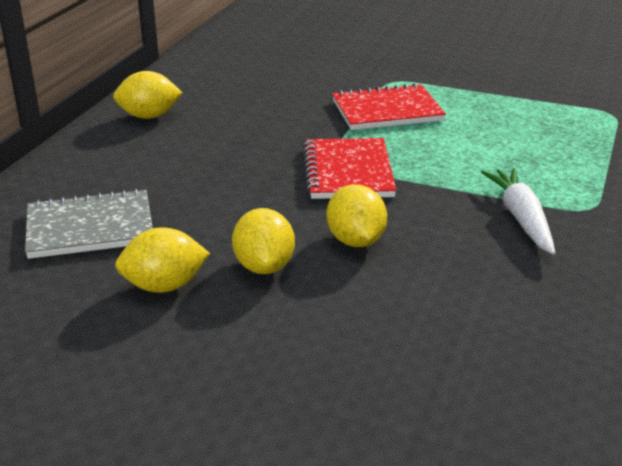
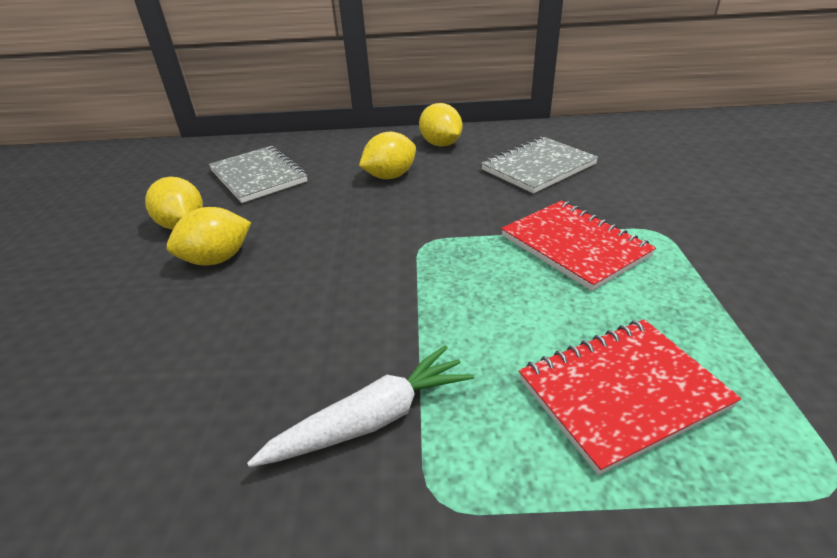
camera: 70 degrees right, 5 degrees up
(255, 89) = (538, 167): none -> grey notebook
(348, 172) = (410, 257): red notebook -> red notebook (622, 392)
(355, 241) = (273, 296): yellow lemon -> yellow lemon (390, 176)

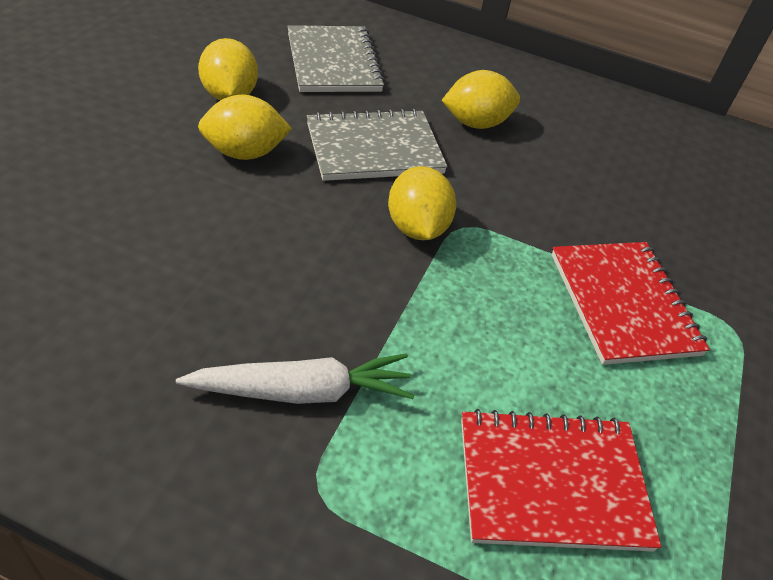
camera: 15 degrees right, 10 degrees up
(441, 144) = (561, 102): yellow lemon -> yellow lemon (417, 228)
(538, 167) = (656, 183): grey notebook -> grey notebook (374, 149)

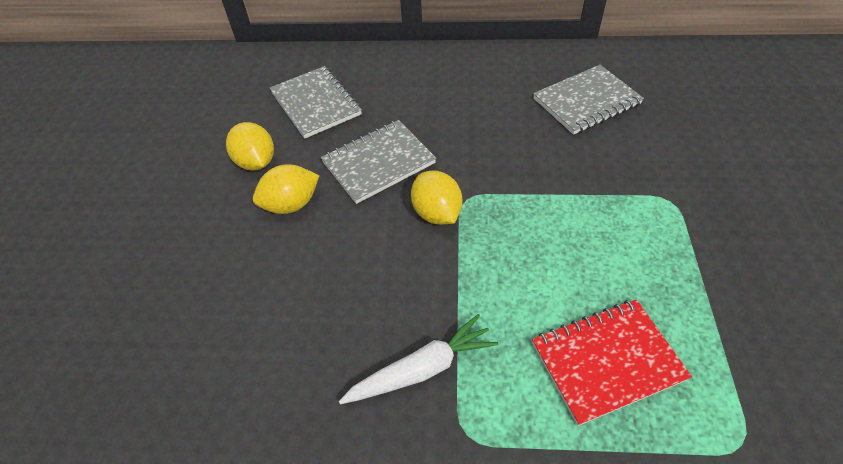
camera: 10 degrees left, 5 degrees up
(476, 123) = (437, 113): yellow lemon -> none
(623, 304) = (594, 212): red notebook -> none
(675, 178) = (586, 102): none -> grey notebook

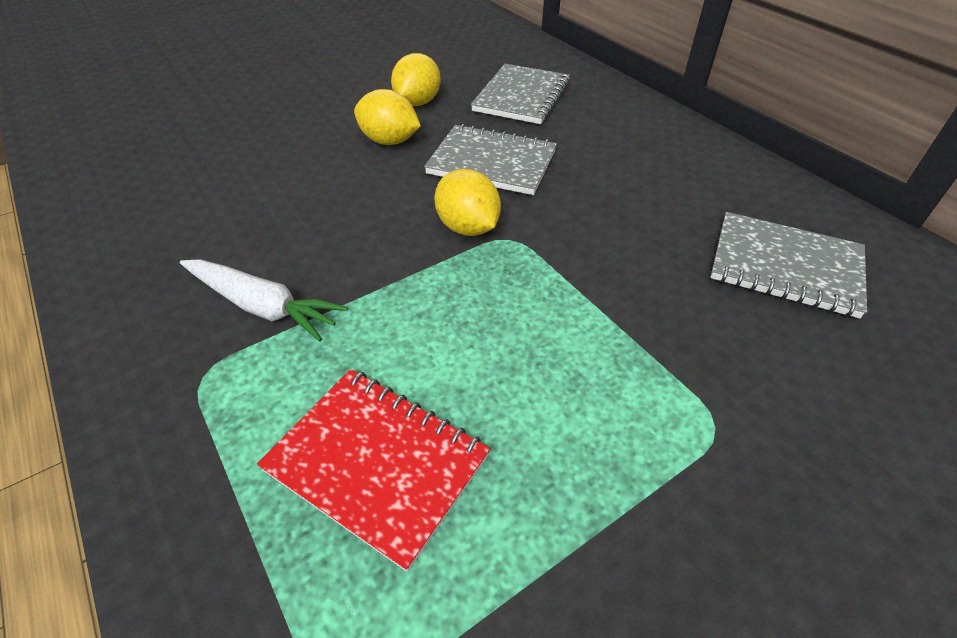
camera: 50 degrees right, 5 degrees down
(437, 213) = (468, 227): yellow lemon -> yellow lemon turned 60 degrees counterclockwise

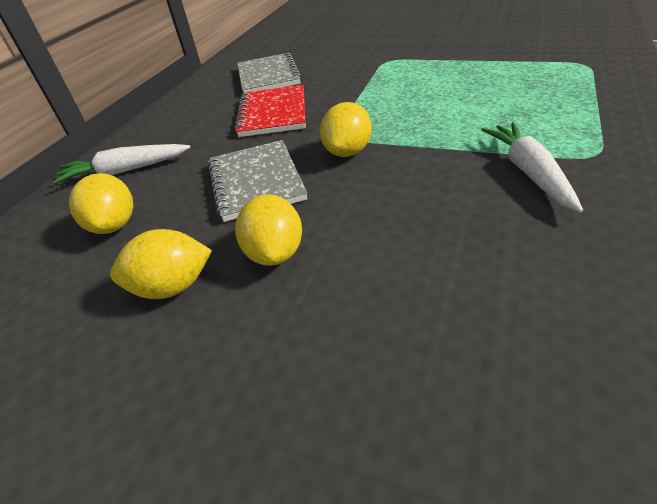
camera: 120 degrees left, 5 degrees down
(377, 463) = (523, 94): red notebook -> red notebook (273, 113)
(522, 97) = (114, 225): grey notebook -> yellow lemon
(609, 113) = (125, 171): none -> white carrot

